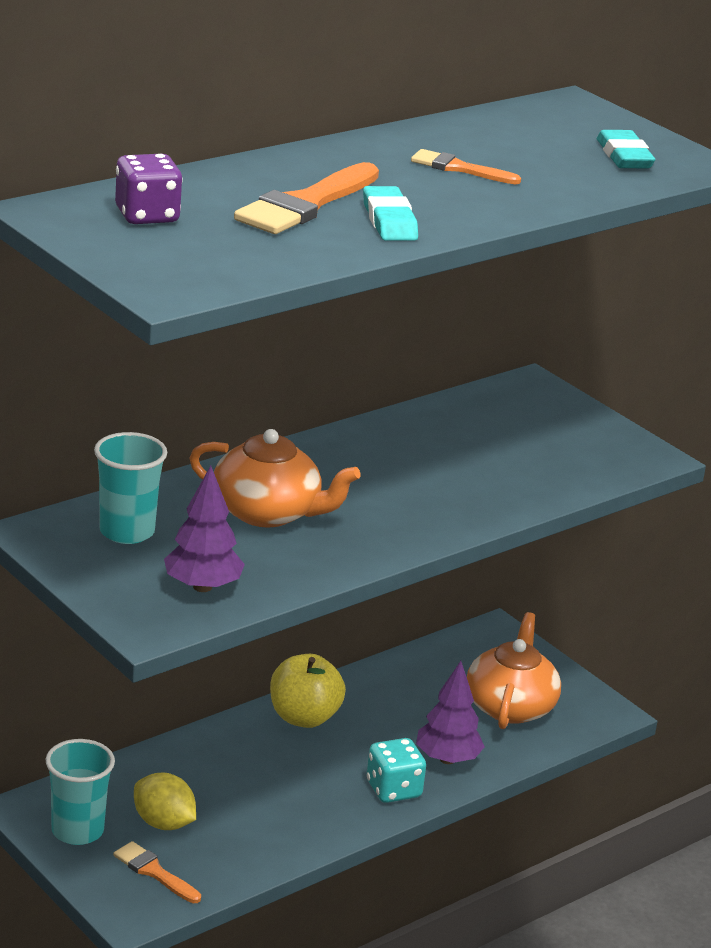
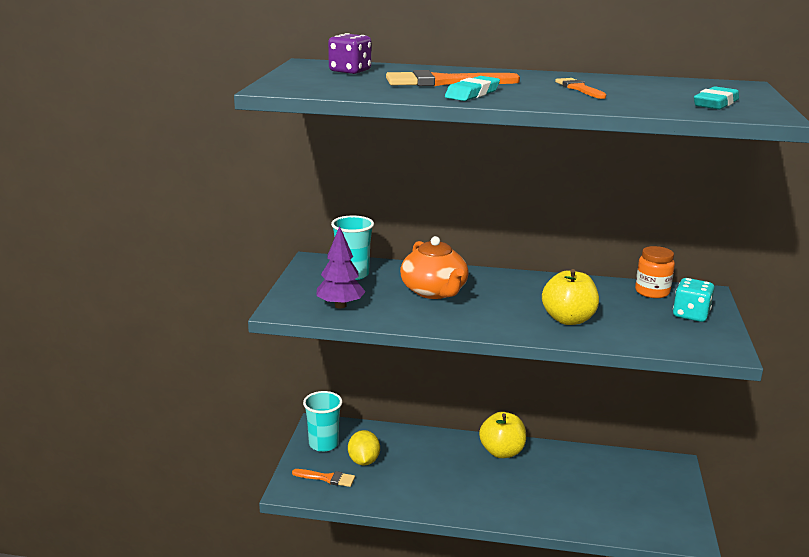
camera: 50 degrees right, 5 degrees down
(154, 872) = (327, 478): orange brush -> orange brush turned 105 degrees clockwise
(393, 789) = (498, 507): turquoise dice -> turquoise dice (690, 315)
(447, 759) = (551, 509): purple tree -> none
(465, 485) = (568, 319): none -> yellow apple
(482, 405) = (652, 292): none -> orange jar
(510, 706) = (629, 503): orange teapot -> none

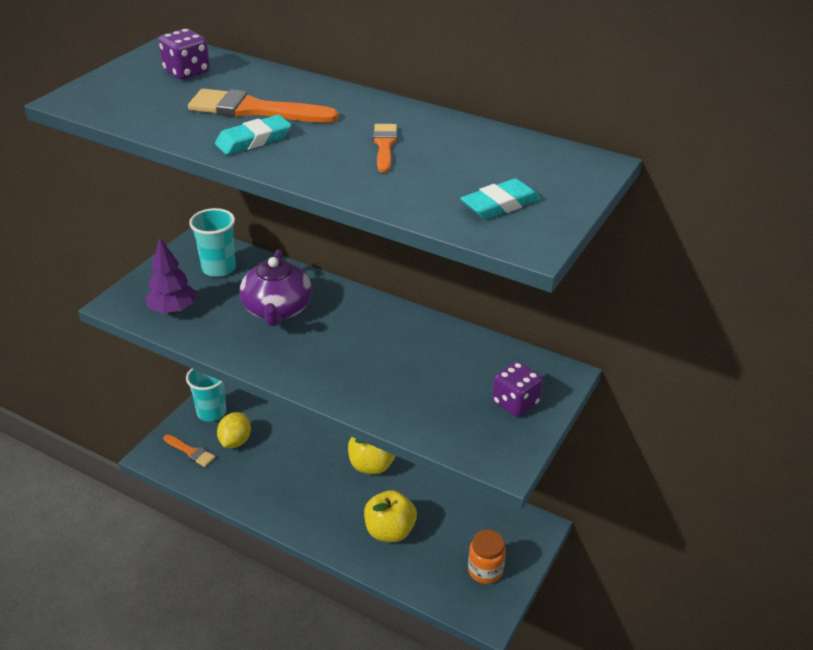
camera: 20 degrees right, 15 degrees up
(434, 291) = (277, 309): orange teapot -> purple teapot
(568, 319) = (377, 379): yellow apple -> yellow apple (389, 531)
(652, 292) = (504, 359): orange jar -> orange jar (485, 570)
(690, 315) = (515, 403): turquoise dice -> purple dice

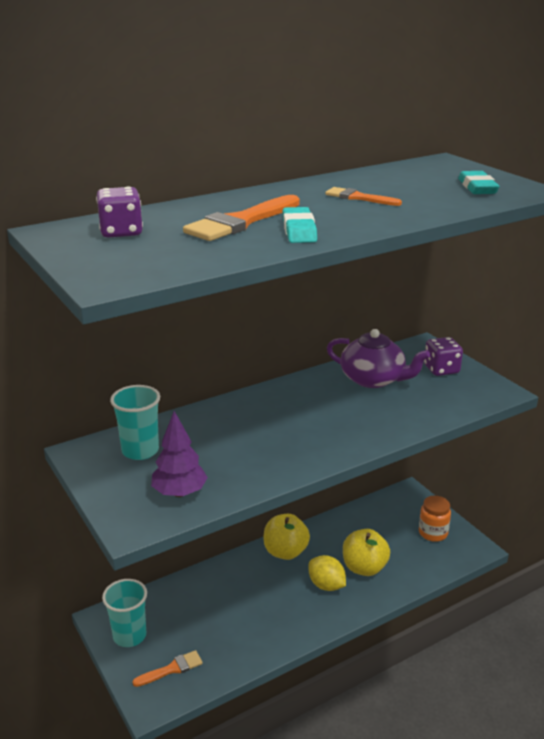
camera: 60 degrees left, 10 degrees down
(235, 441) = (185, 630): yellow lemon -> yellow lemon (326, 585)
(277, 309) = (238, 435): purple teapot -> purple teapot (373, 379)

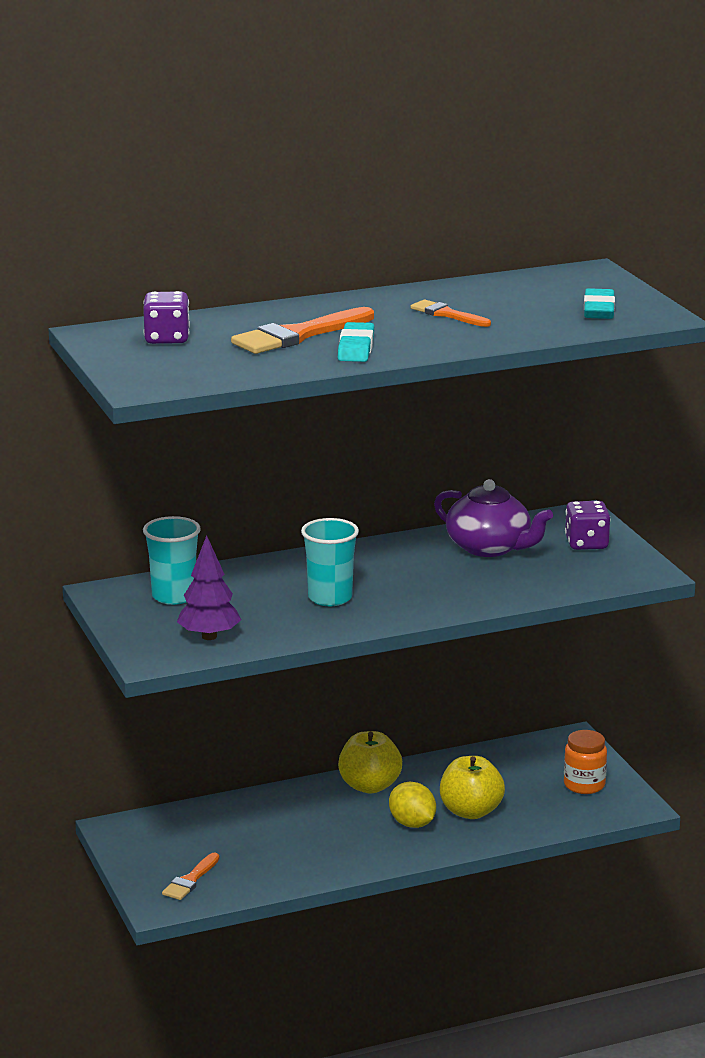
camera: 10 degrees right, 5 degrees down
(129, 636) = (144, 846): turquoise cup -> turquoise cup (330, 598)
(172, 669) = (190, 880): orange brush -> orange brush turned 135 degrees clockwise

